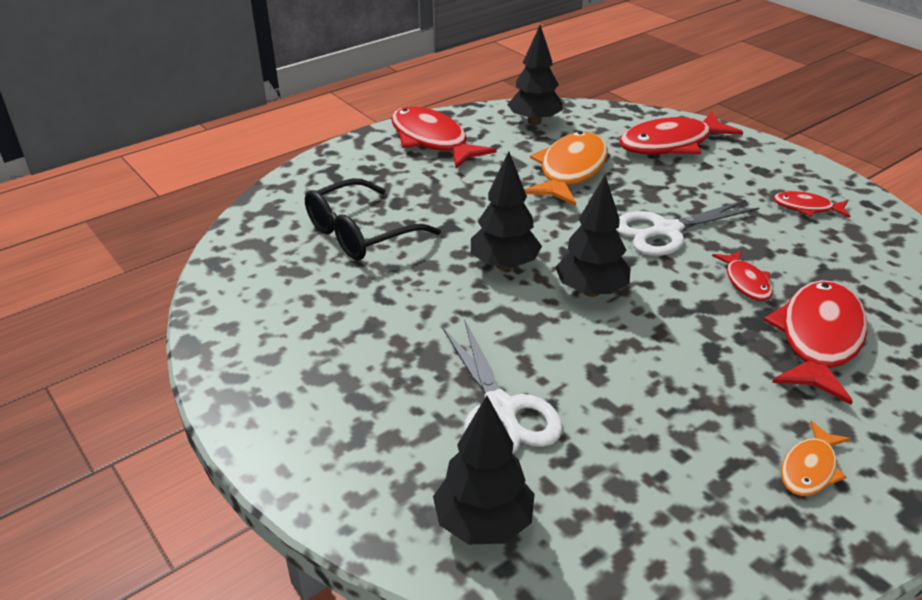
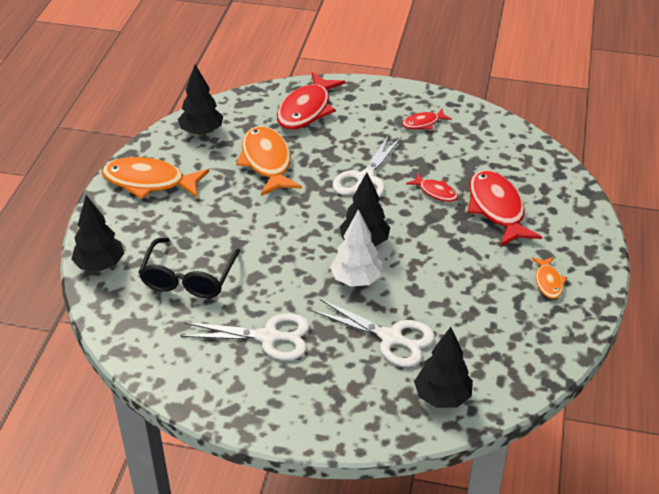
camera: 40 degrees left, 5 degrees up
(365, 329) = (268, 337): none -> white scissors
(432, 140) = (149, 182): red fish -> orange fish
(504, 265) = (300, 252): black tree -> black tree (100, 265)
(534, 324) = (356, 280): none -> white tree

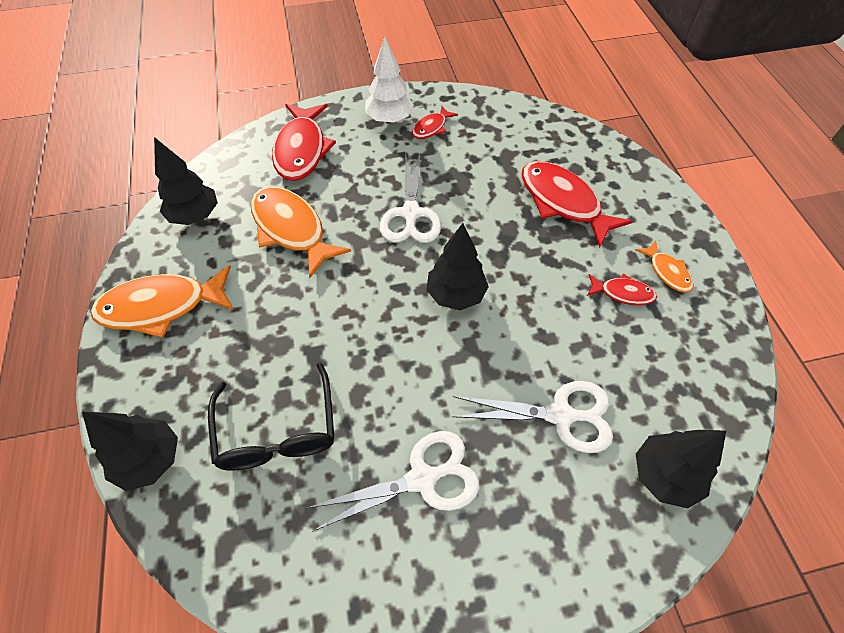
camera: 25 degrees left, 15 degrees up
(356, 280) = (476, 350): white tree -> white tree (389, 119)
(436, 192) = (492, 204): red fish -> red fish (623, 293)

